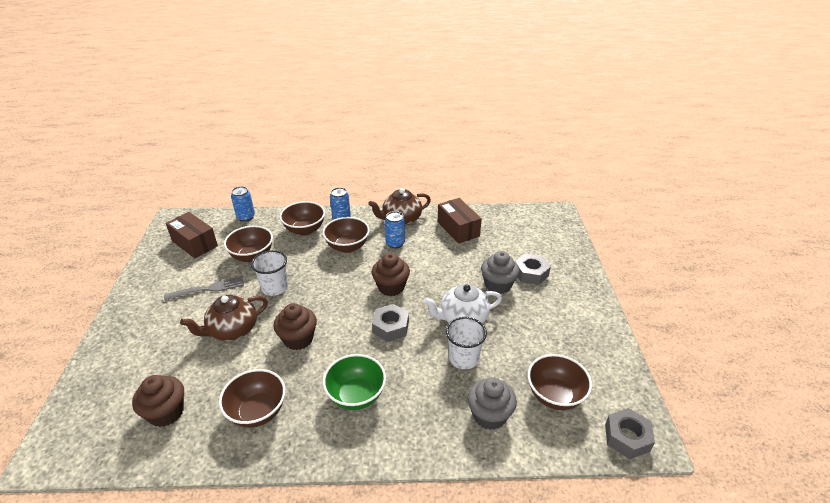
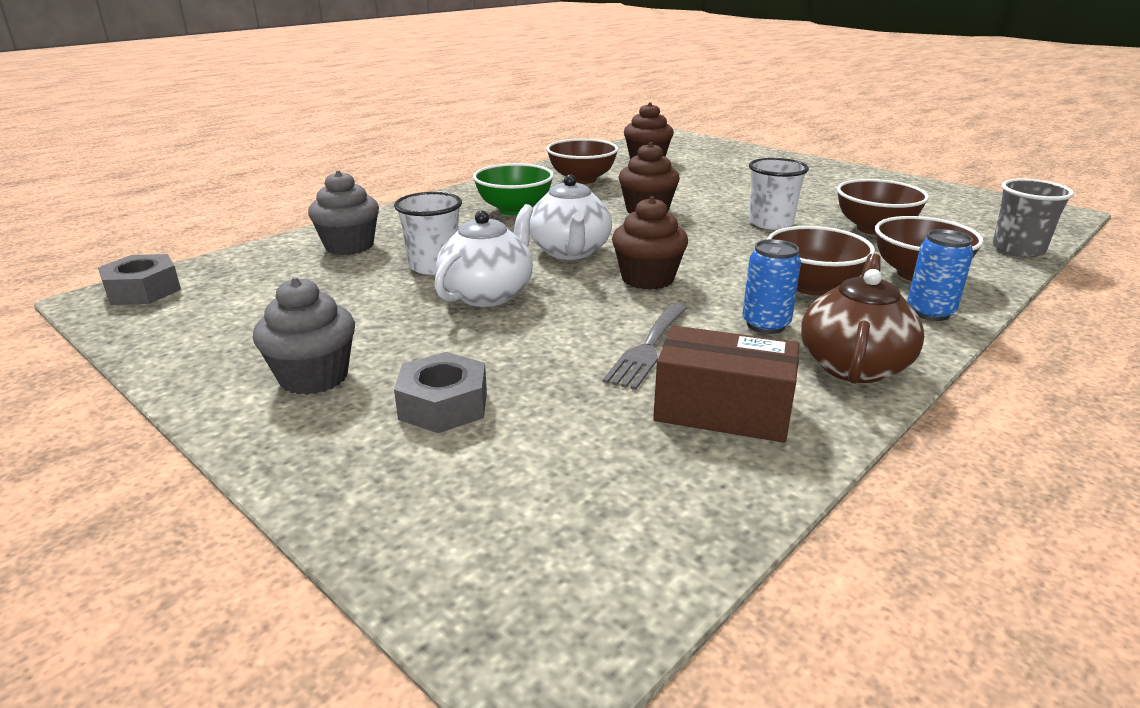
camera: 135 degrees right, 10 degrees down
(194, 243) = (957, 210): brown box -> none
(209, 288) = (823, 198): grey fork -> grey fork (648, 348)
(232, 330) = (719, 193): brown teapot -> none
(246, 217) = (1018, 249): blue can -> grey cup
(390, 327) = (570, 252): grey nut -> white teapot
(498, 285) = (488, 355): grey cupcake -> grey cupcake (314, 377)
(554, 395) = (271, 285): brown bowl -> none

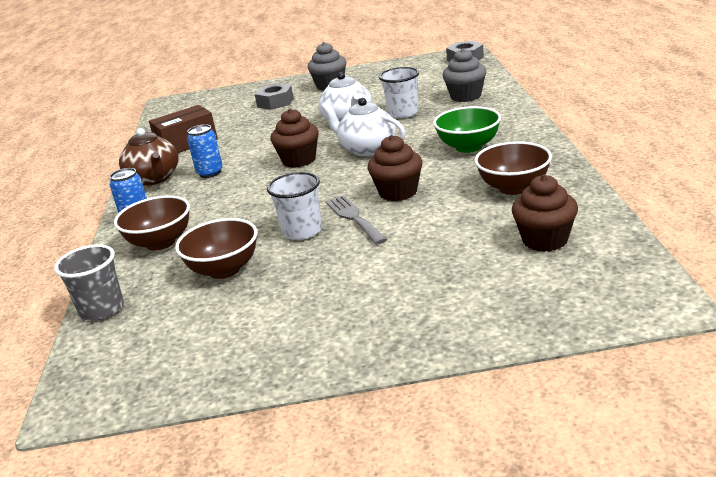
camera: 135 degrees right, 0 degrees up
(648, 348) = (243, 142): grey fork -> grey fork (354, 218)
(812, 287) = (212, 201): brown bowl -> none

